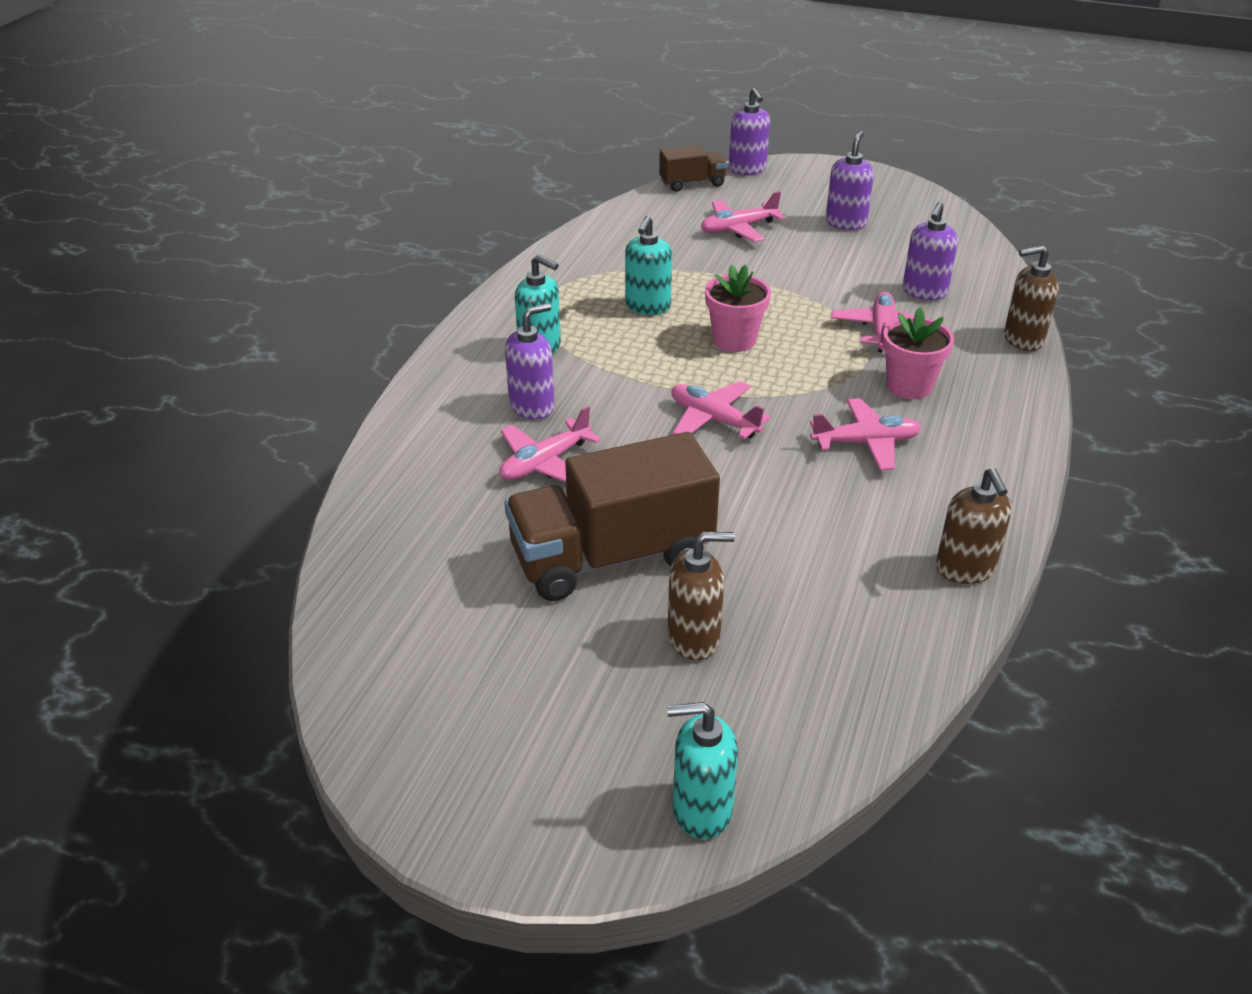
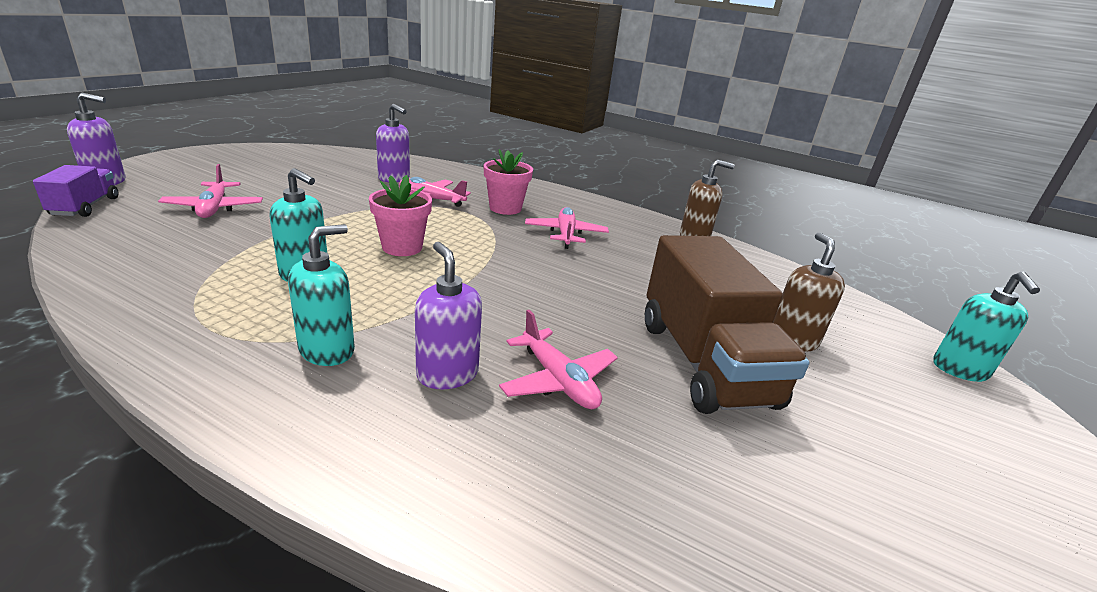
camera: 85 degrees left, 10 degrees down
(692, 183) = (85, 206): brown truck -> purple truck
(714, 420) = (517, 279): pink plane -> none
(846, 223) = (266, 174): purple soap dispenser -> none
(1022, 339) = (472, 172): brown soap dispenser -> none

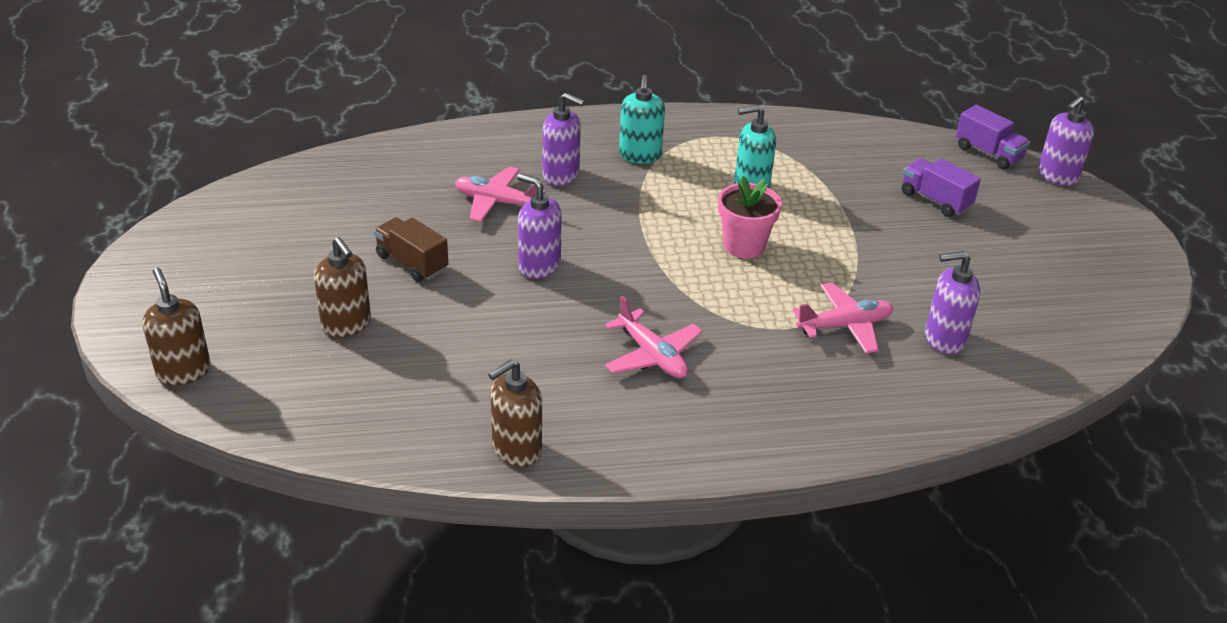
camera: 145 degrees right, 10 degrees up
(214, 208) = (935, 200): pink plane -> purple truck
(505, 208) = (764, 363): pink flower pot -> none
(582, 306) = (539, 266): none -> purple soap dispenser
(704, 362) = (412, 263): brown truck -> brown truck, size x0.50
(960, 370) = (183, 371): turquoise soap dispenser -> brown soap dispenser

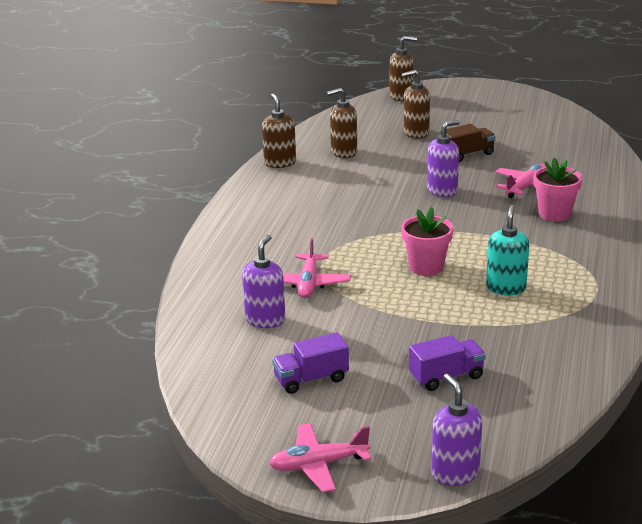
camera: 115 degrees right, 10 degrees down
(448, 386) = (343, 152): none -> brown soap dispenser
(561, 175) = (554, 214): purple soap dispenser -> pink flower pot
(640, 155) = (574, 249): turquoise soap dispenser -> none
(652, 355) = (328, 211): pink plane -> pink plane (319, 465)
(988, 153) = (517, 441): purple truck -> purple truck (311, 379)

